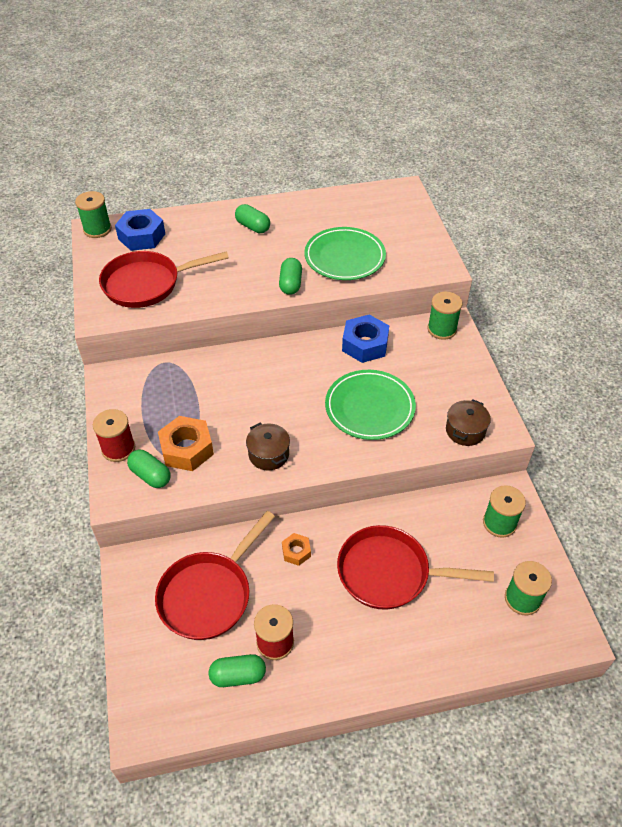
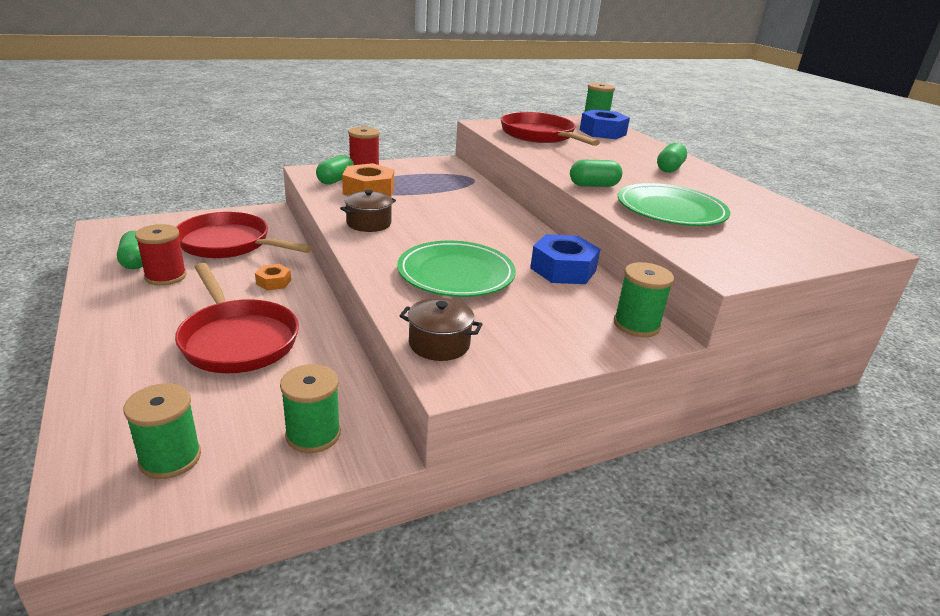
camera: 75 degrees right, 20 degrees down
(389, 573) = (237, 340): red pan -> red pan turned 150 degrees clockwise

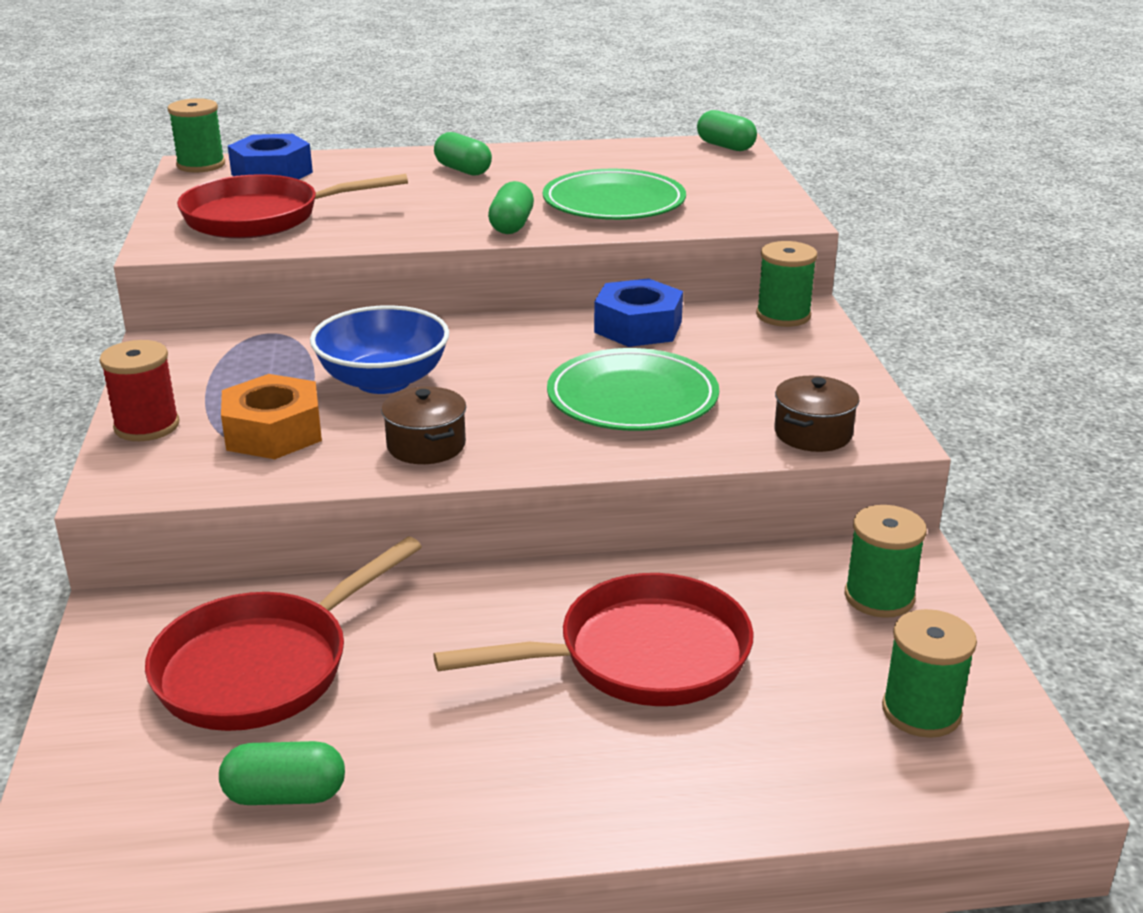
camera: 70 degrees left, 0 degrees up
(165, 276) = (378, 747): red spool -> none
(273, 282) = (456, 615): orange nut -> none
(335, 180) = (193, 461): green capsule -> green capsule (725, 146)
(436, 207) = (383, 381): none -> blue bowl

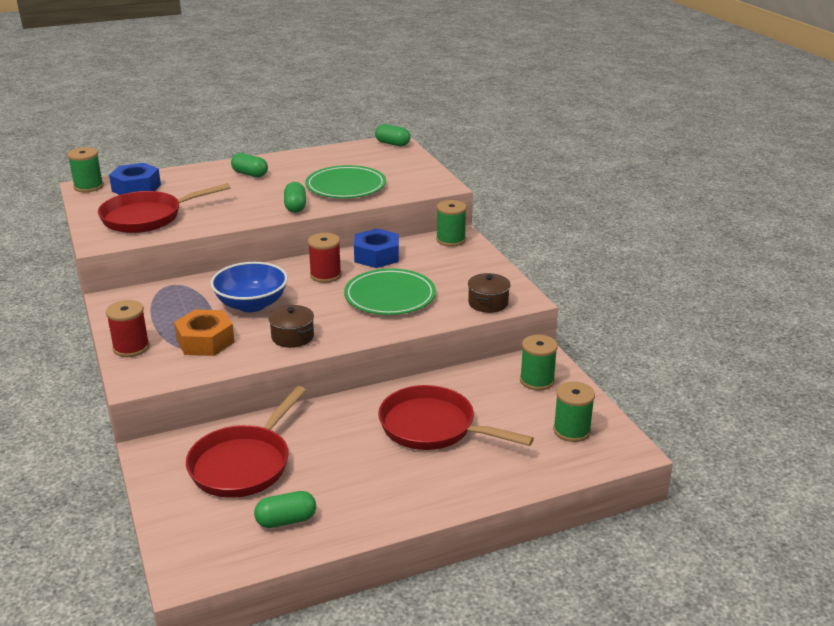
camera: 15 degrees left, 0 degrees up
(534, 348) = (325, 275): none -> red spool
(641, 656) = (433, 427): red pan -> red pan turned 120 degrees counterclockwise

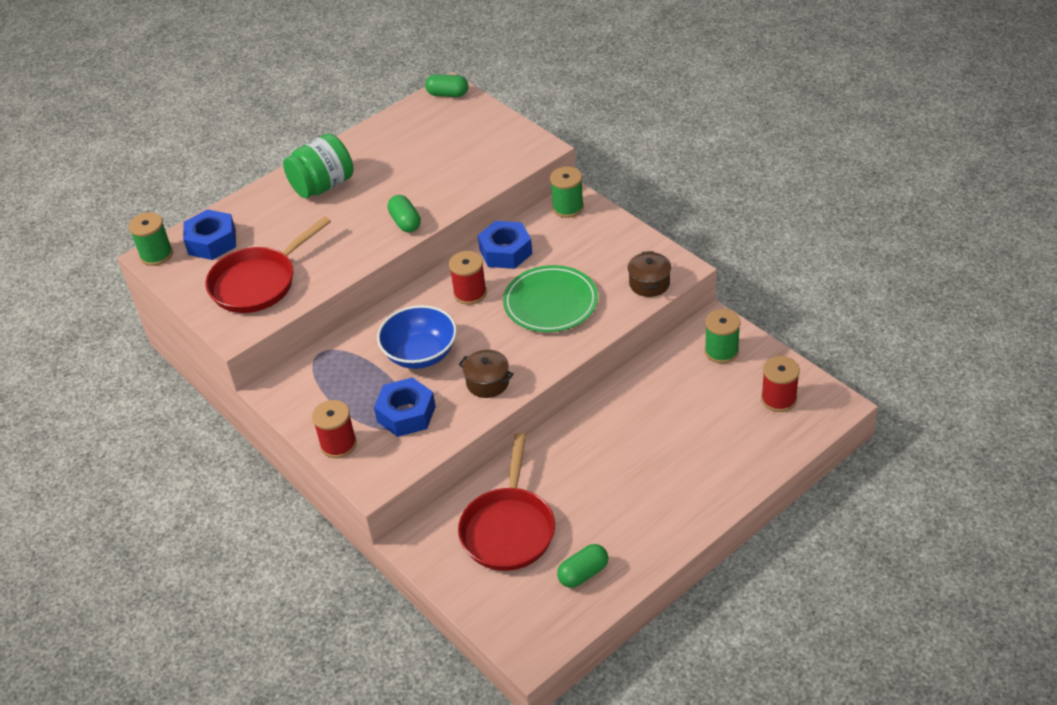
camera: 15 degrees left, 15 degrees up
(205, 341) = (406, 414): orange nut -> blue nut
(250, 174) = (323, 186): green capsule -> green jar
(346, 186) = (439, 177): green plate -> none
(433, 427) = (655, 434): red pan -> none
(571, 430) = (778, 399): green spool -> red spool

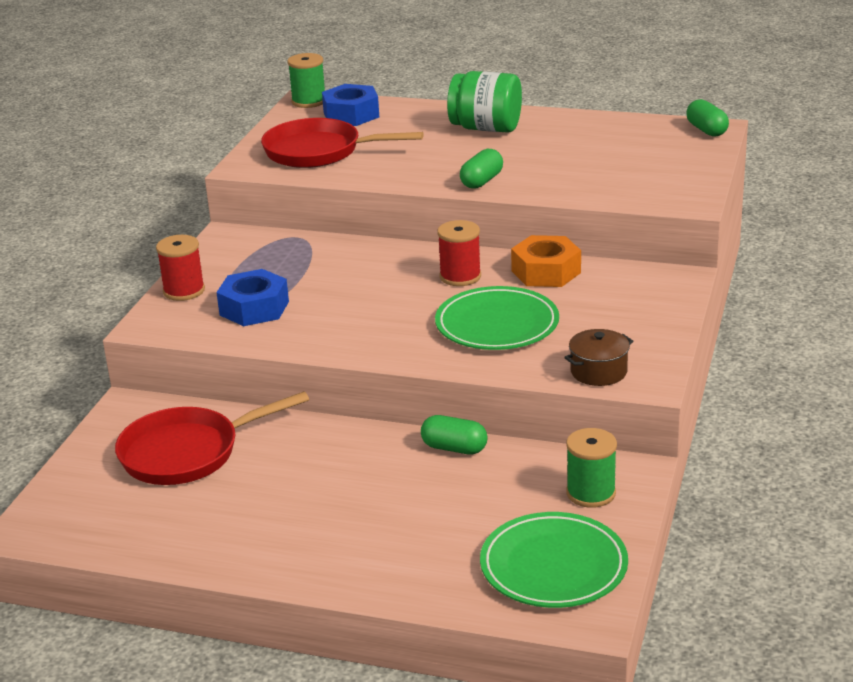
camera: 55 degrees right, 15 degrees down
(420, 354) = (344, 284): blue bowl -> none
(487, 382) = (339, 334): brown pot -> none
(505, 252) = (546, 272): blue nut -> orange nut
(568, 207) = (661, 279): green spool -> none
(583, 573) = (158, 523): green capsule -> green capsule (454, 448)
(778, 399) = (553, 566): red spool -> green plate

